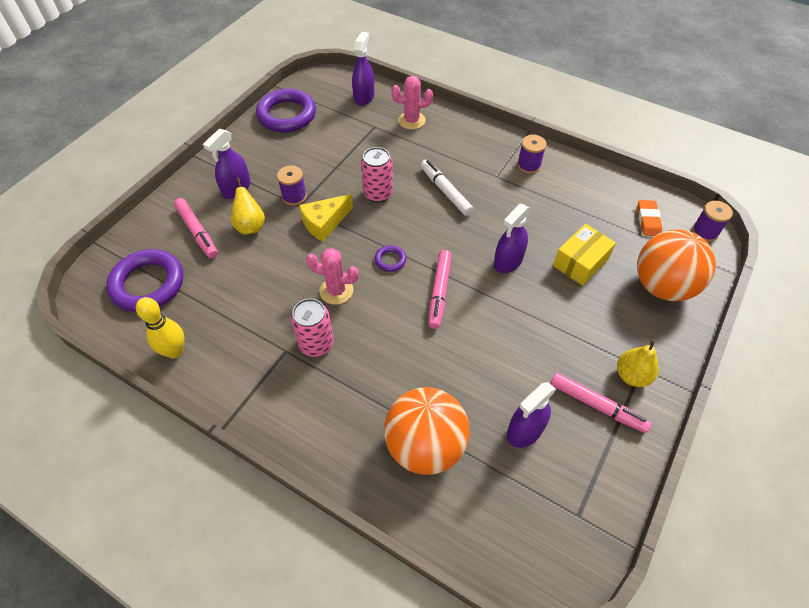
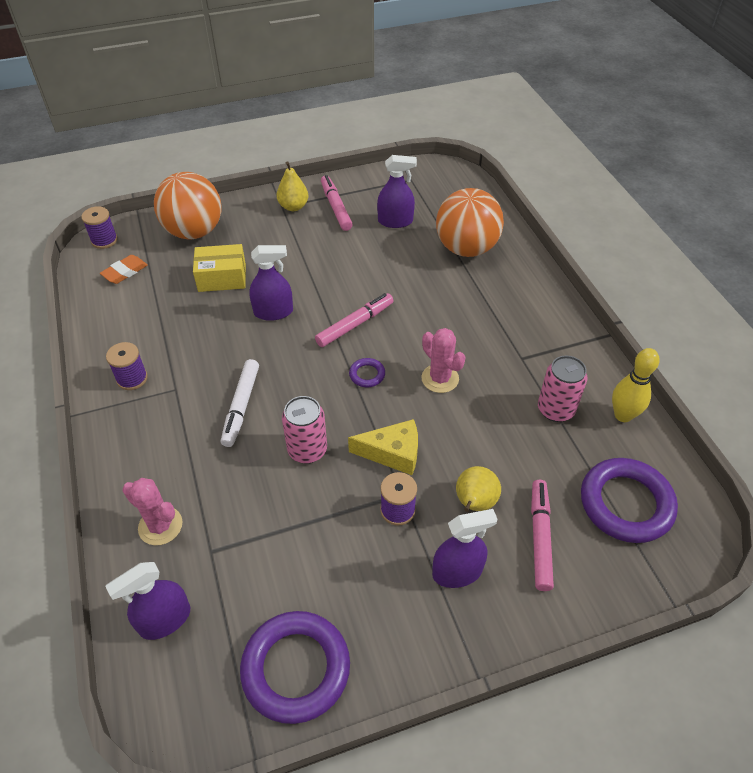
camera: 140 degrees left, 5 degrees down
(316, 344) = (492, 348): pink can -> pink can (555, 409)

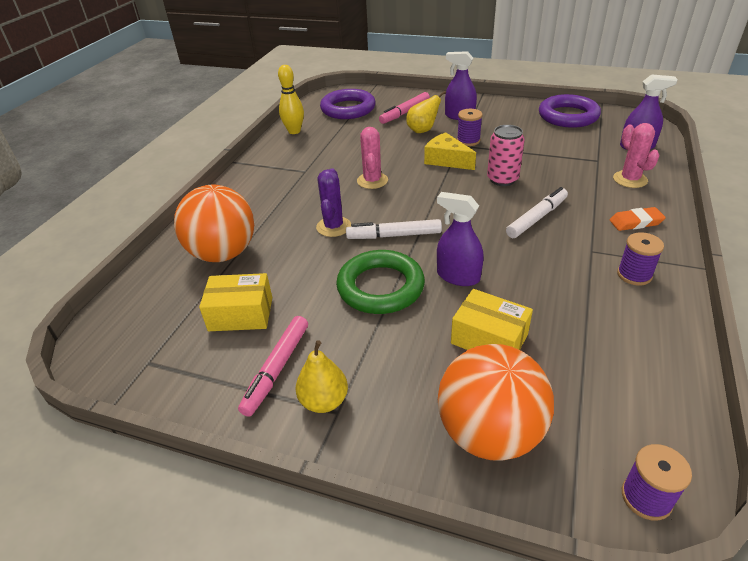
camera: 140 degrees left, 10 degrees down
(125, 272) = (619, 411): orange eraser -> orange eraser (635, 222)
(323, 278) = (380, 287): none -> green ring
(355, 324) = (394, 235): pink marker -> white marker
(367, 374) = (420, 201): purple ring -> none
(395, 221) = (241, 314): purple spray bottle -> yellow box
(414, 309) = (333, 227): none -> purple cactus
(555, 409) = (325, 145): pink can -> none

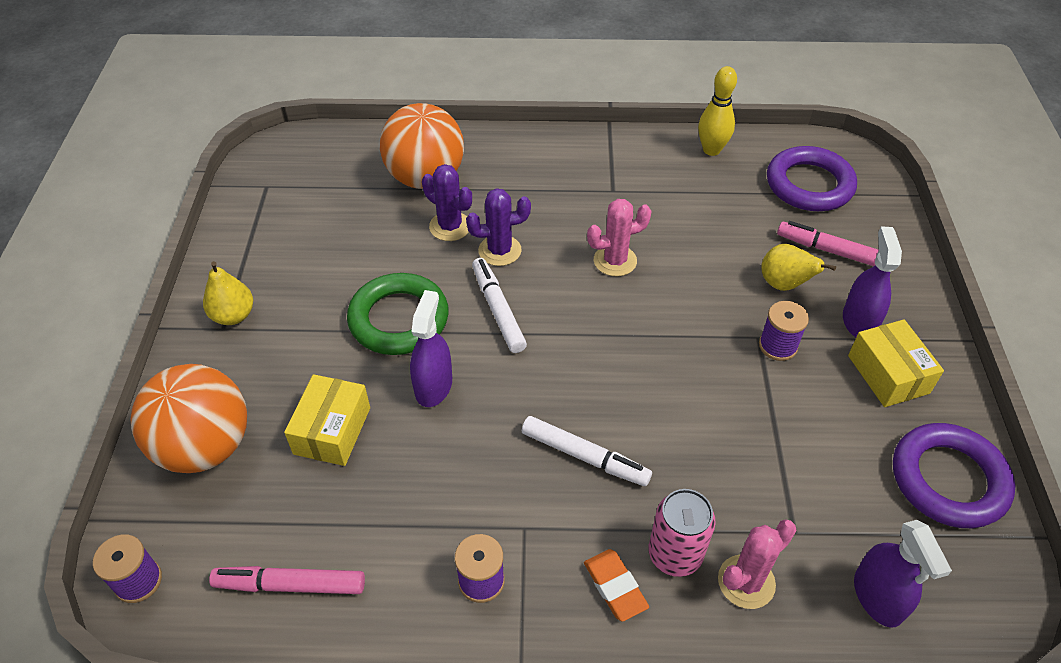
camera: 70 degrees right, 10 degrees up
(241, 314) = (337, 223): yellow box -> yellow box (888, 374)
(277, 369) = (268, 272): pink marker -> pink marker (290, 585)
(291, 247) = (450, 226): none -> purple cactus
(446, 160) = (704, 329): yellow cheese -> none
(502, 179) = (675, 404): pink can -> pink can (675, 554)

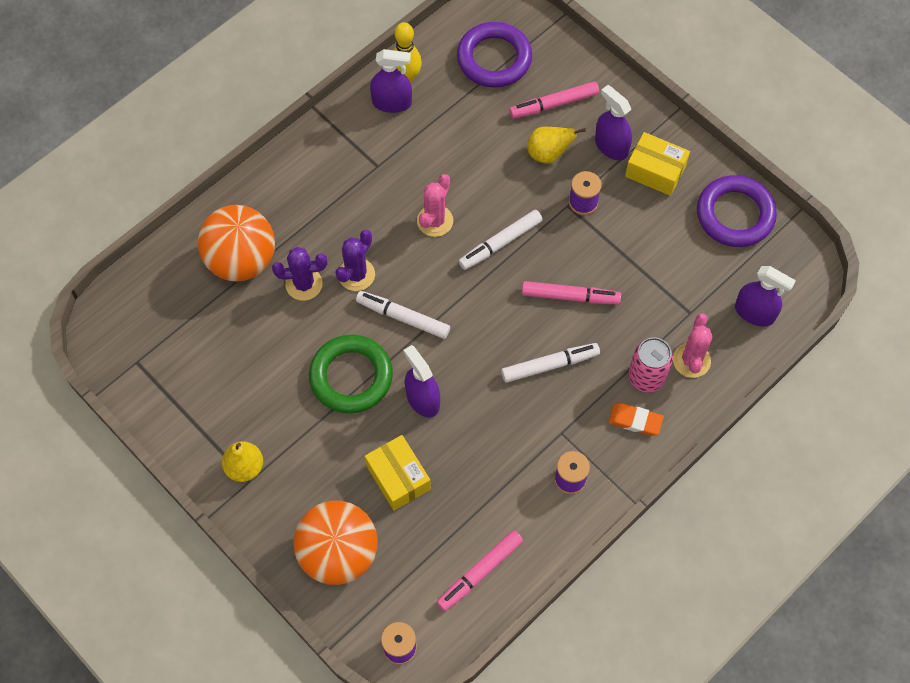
camera: 45 degrees left, 15 degrees up
(655, 319) = (500, 243): none -> white marker
(674, 413) = (570, 296): none -> pink marker
(678, 158) = (392, 103): none -> purple spray bottle

